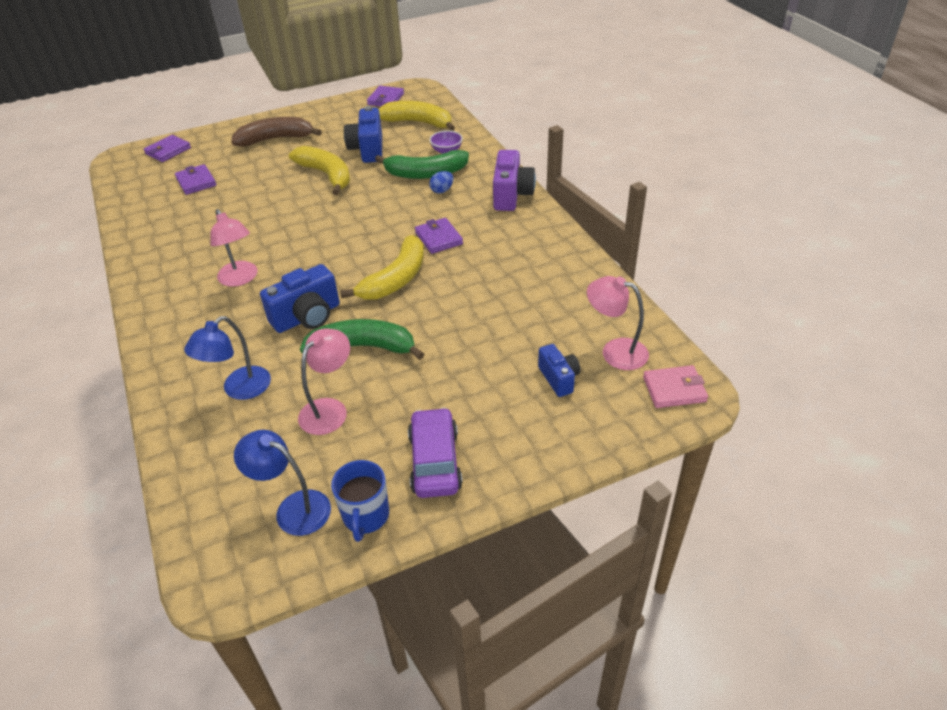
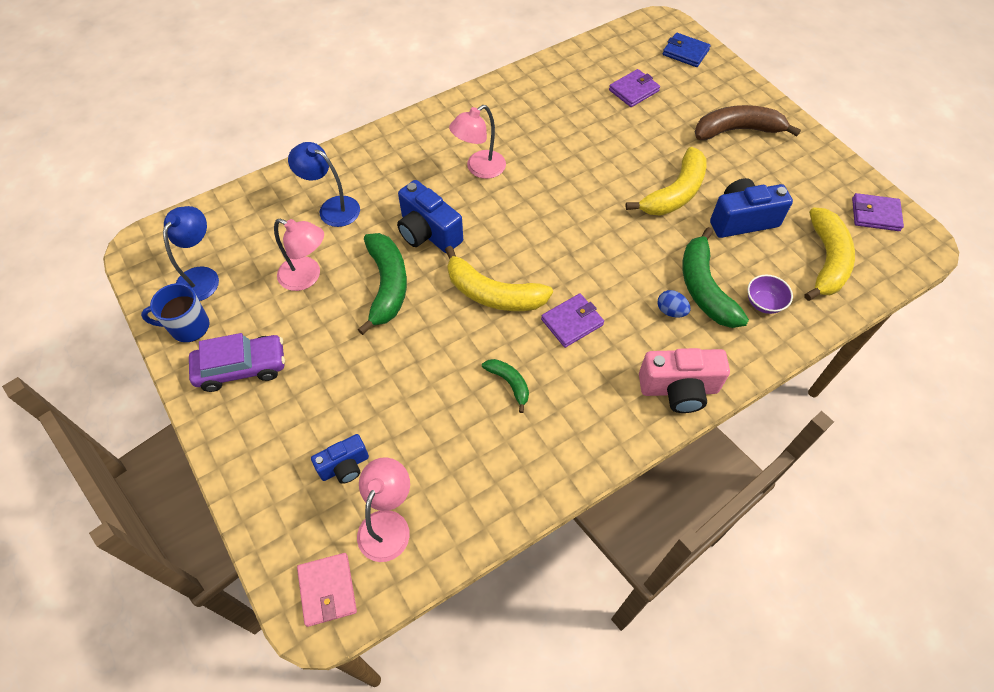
camera: 80 degrees right, 15 degrees up
(168, 151) = (685, 52): purple wallet -> blue wallet
(275, 139) = (737, 130): brown banana -> brown banana turned 75 degrees counterclockwise
(490, 276) = (509, 383): none -> green banana
(511, 195) = (679, 389): purple camera -> pink camera

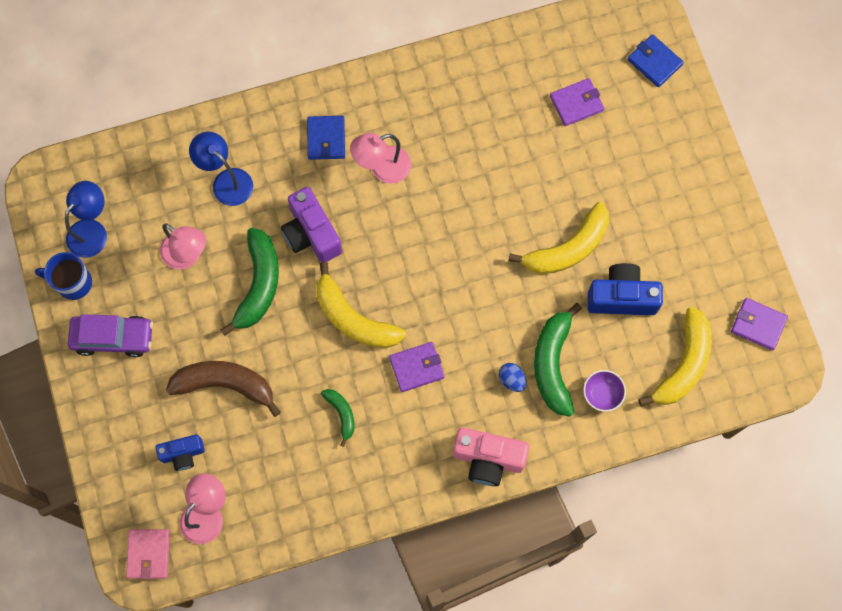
camera: 15 degrees right, 15 degrees up
(419, 157) = (326, 139): none -> blue wallet
(428, 233) = (311, 234): blue camera -> purple camera
(737, 130) = (665, 185): brown banana -> brown banana (225, 385)

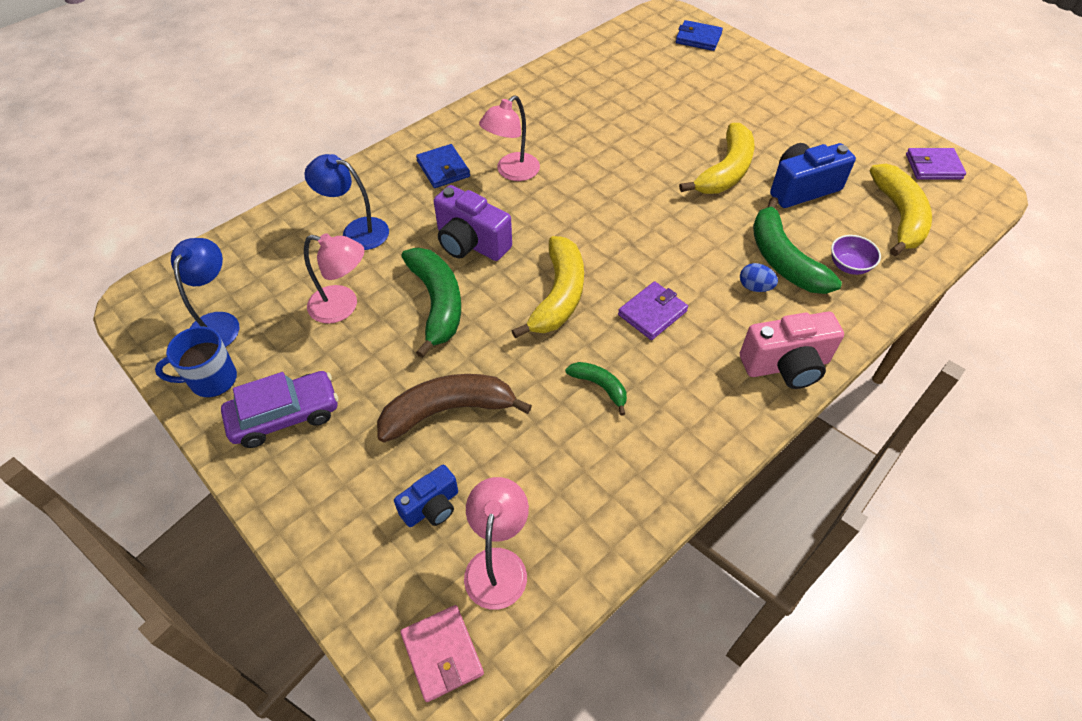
camera: 25 degrees left, 20 degrees down
(354, 318) = (558, 295): yellow banana -> yellow banana turned 90 degrees counterclockwise
(576, 103) = (655, 79): purple wallet -> none

